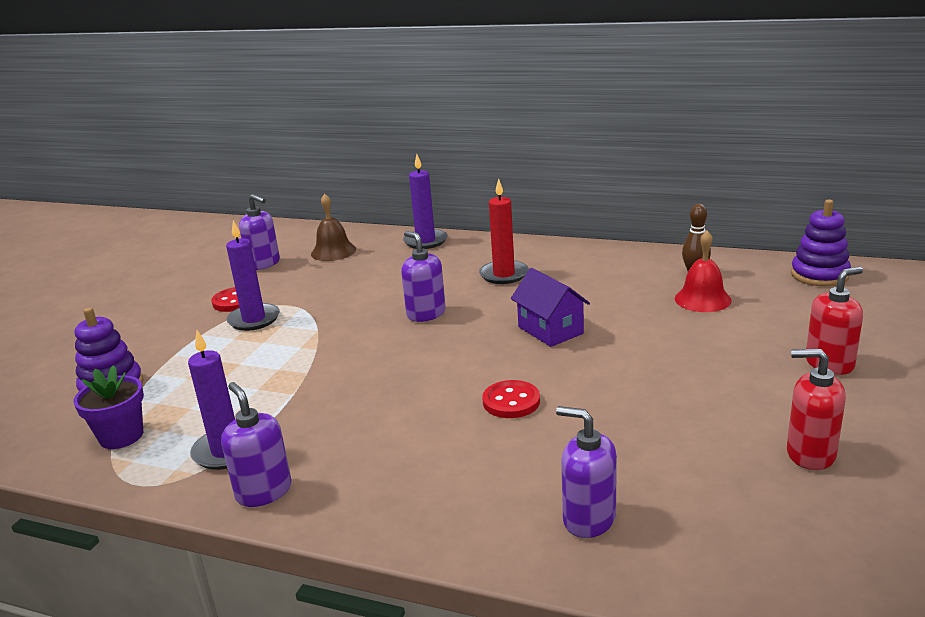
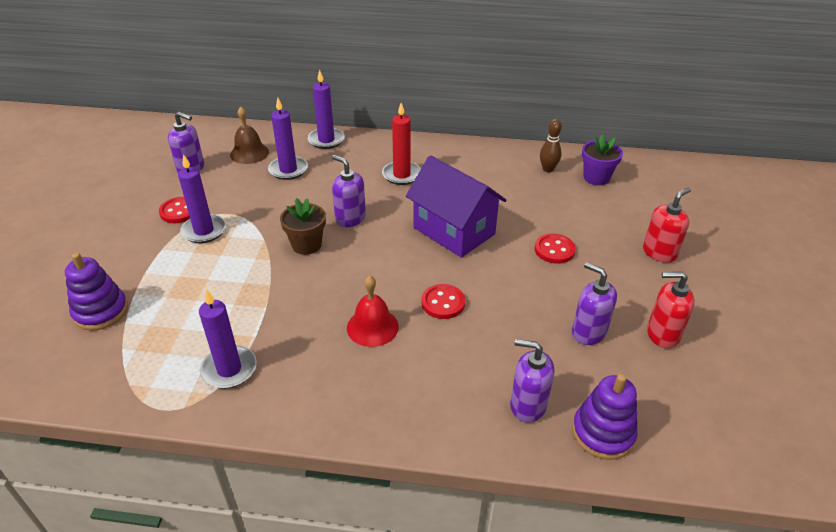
camera: 15 degrees left, 15 degrees up
(121, 436) = (130, 362): purple flower pot -> purple flower pot (596, 177)
(263, 492) = (274, 406): purple soap dispenser -> purple soap dispenser (588, 332)
(364, 337) = (306, 245): none -> brown flower pot
(371, 267) = (288, 170): none -> purple candle
(550, 330) = (454, 231): purple house -> purple house, size x1.58
(678, 354) = (554, 250): none -> red button
(702, 299) = (559, 195): red bell -> red bell (372, 327)
(819, 275) = (636, 169): purple stacking toy -> purple stacking toy (603, 433)

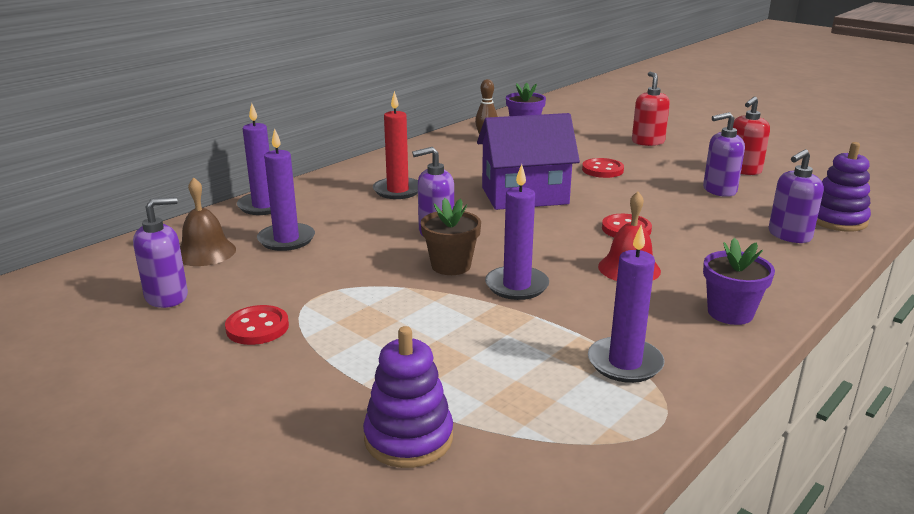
camera: 55 degrees left, 15 degrees down
(204, 231) = (330, 320): purple candle -> purple candle (516, 286)
(340, 403) = (730, 313): none -> purple flower pot

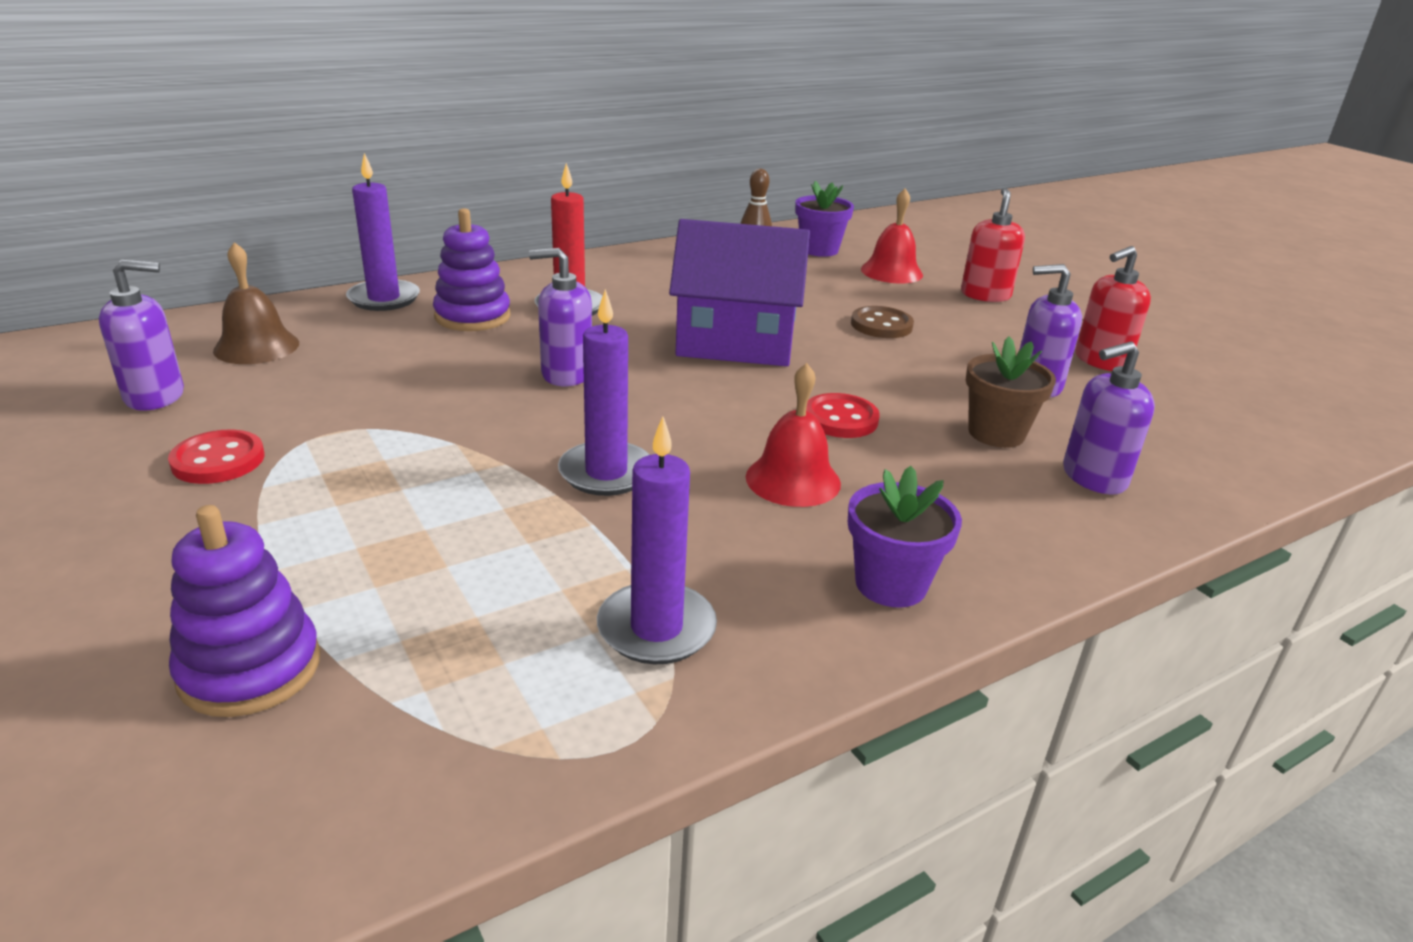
camera: 15 degrees right, 5 degrees up
(286, 239) = (368, 348): purple candle -> none
(451, 266) = (543, 425): brown flower pot -> brown flower pot (996, 433)
(580, 136) = (891, 272): none -> red bell
(602, 170) = (881, 325): red button -> brown button
(837, 220) = (1196, 467): purple stacking toy -> purple stacking toy (472, 316)

